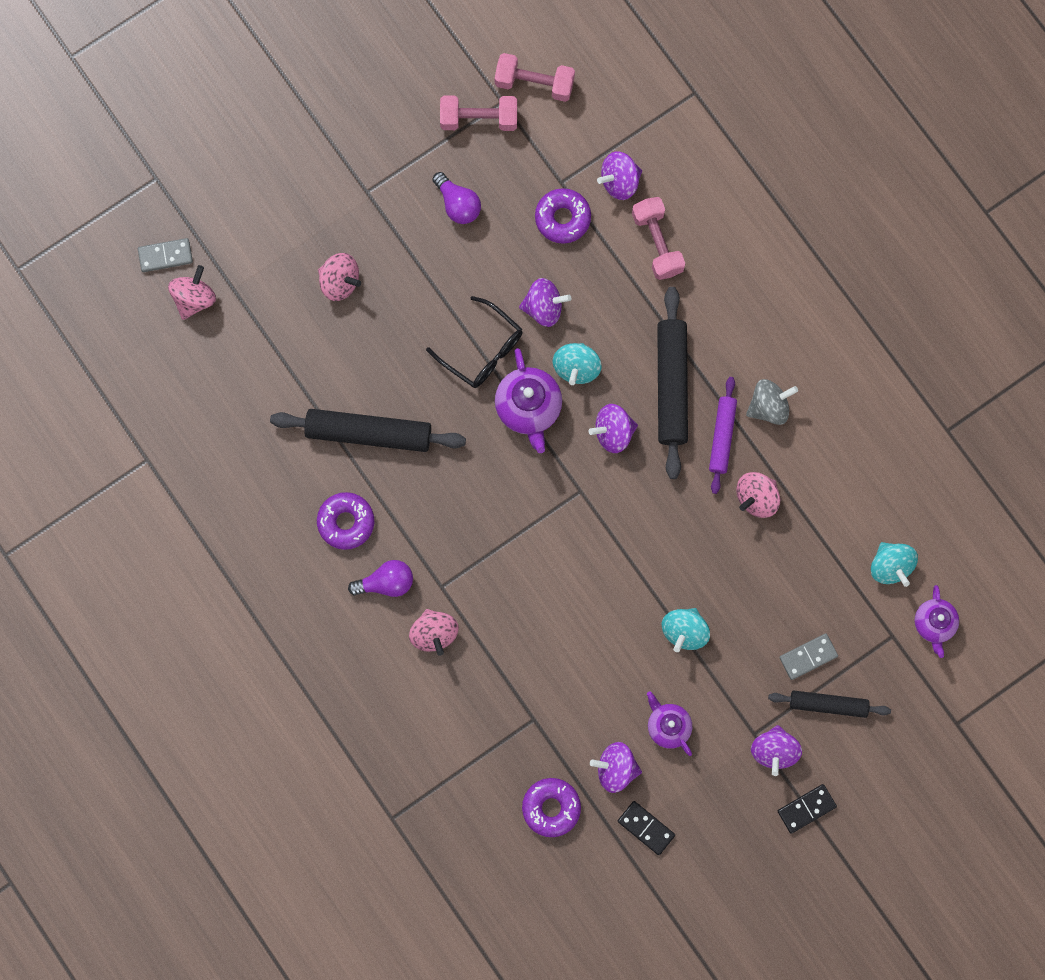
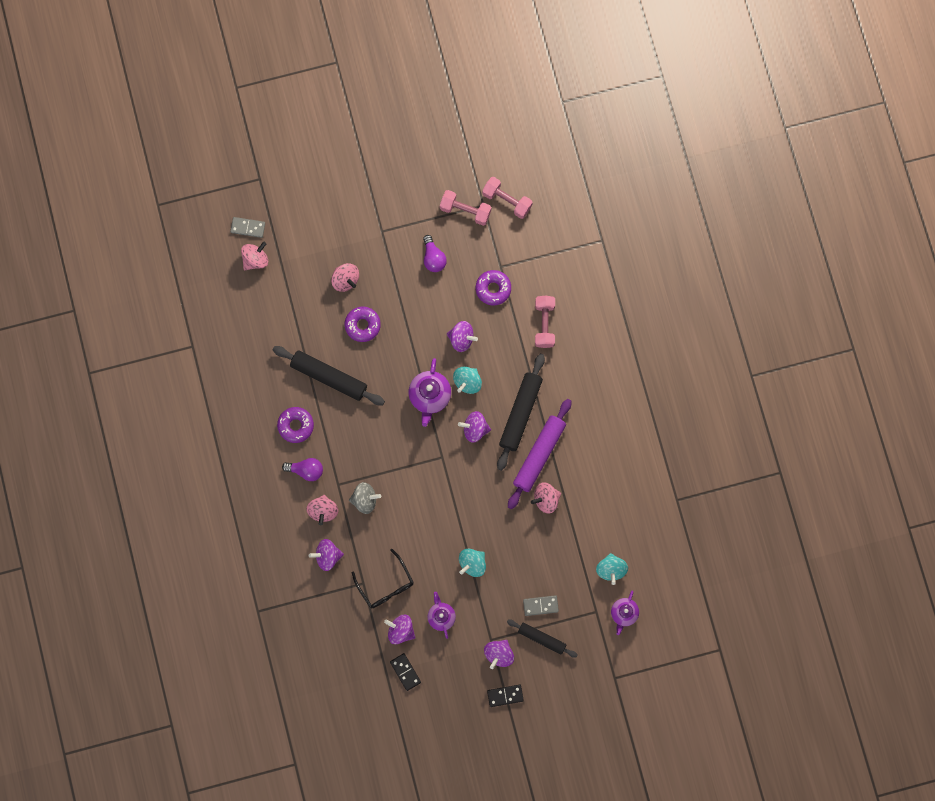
camera: 20 degrees right, 0 degrees up
(481, 349) = (415, 351): black glasses -> black glasses (385, 584)
(551, 808) = (354, 639): purple donut -> purple donut (362, 325)
(619, 181) = (536, 278): purple spinning top -> purple spinning top (327, 556)
(722, 437) = (539, 455): purple rolling pin -> purple rolling pin, size x1.63
(769, 406) = (574, 447): grey spinning top -> grey spinning top (365, 500)

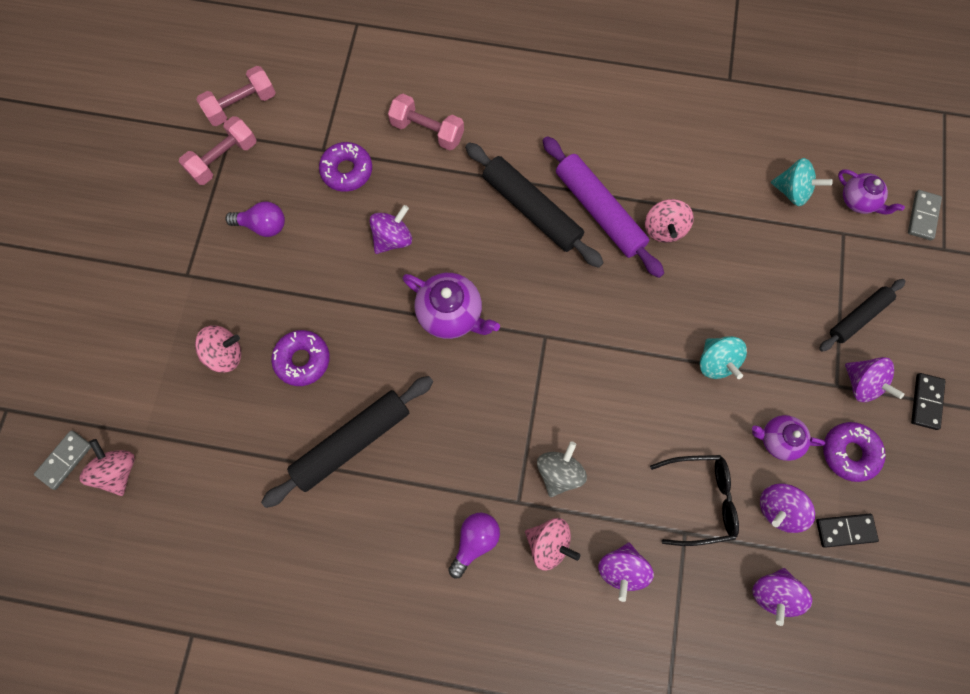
camera: 65 degrees left, 5 degrees down
(296, 425) = (399, 525): purple donut -> purple donut (849, 452)
(467, 382) = (456, 257): turquoise spinning top -> none
(475, 429) = (525, 276): purple spinning top -> purple spinning top (773, 593)
(540, 605) = (810, 298): grey domino -> grey domino (922, 216)

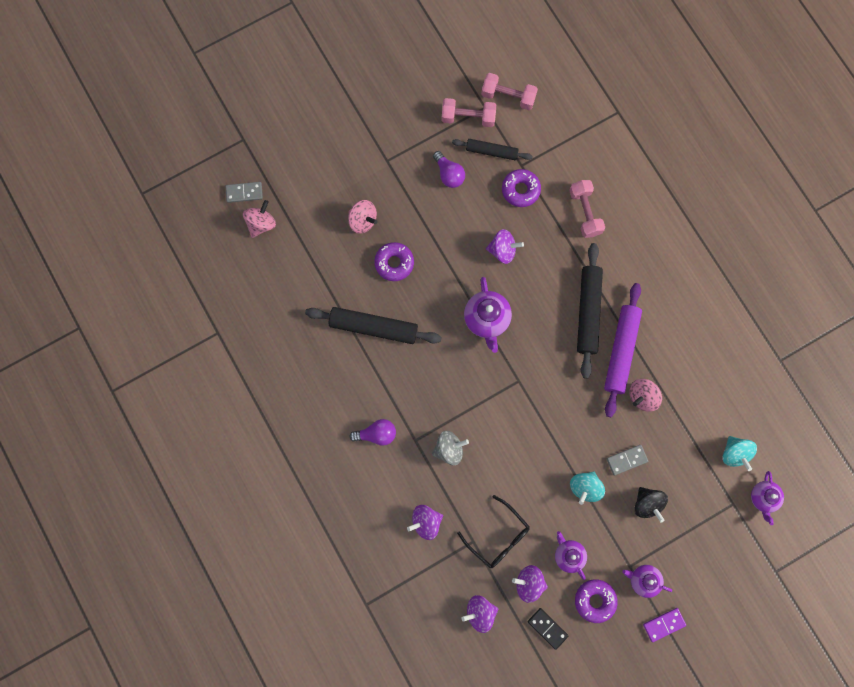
camera: 50 degrees right, 5 degrees up
(548, 543) = (407, 473): pink spinning top -> none
(781, 314) = (647, 504): none -> black spinning top
(858, 317) = (684, 549): black rolling pin -> black rolling pin (491, 151)
(862, 384) = (643, 580): purple spinning top -> purple teapot
(922, 216) = (787, 544): grey domino -> grey domino (626, 460)
(926, 401) = (664, 624): black domino -> purple domino

